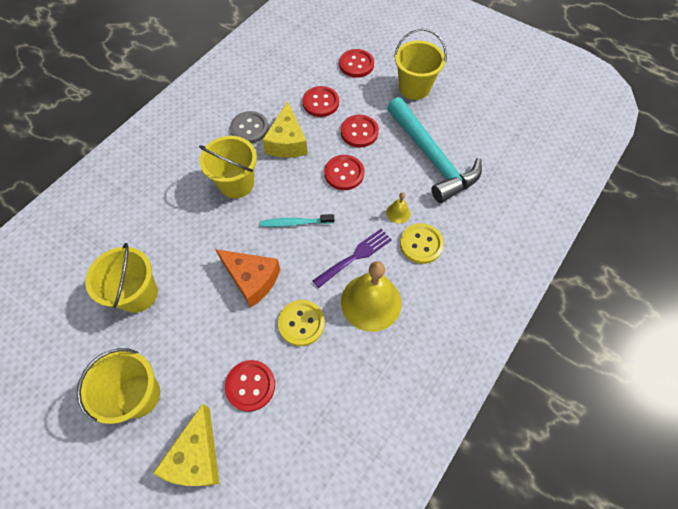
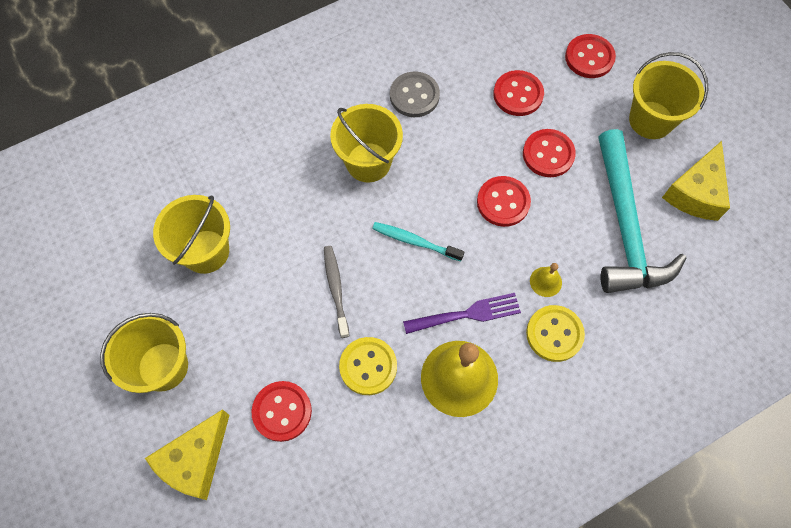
camera: 25 degrees right, 5 degrees up
(252, 279) = (336, 289): orange cheese -> grey toothbrush
(287, 142) = (452, 132): yellow cheese -> yellow cheese (695, 192)

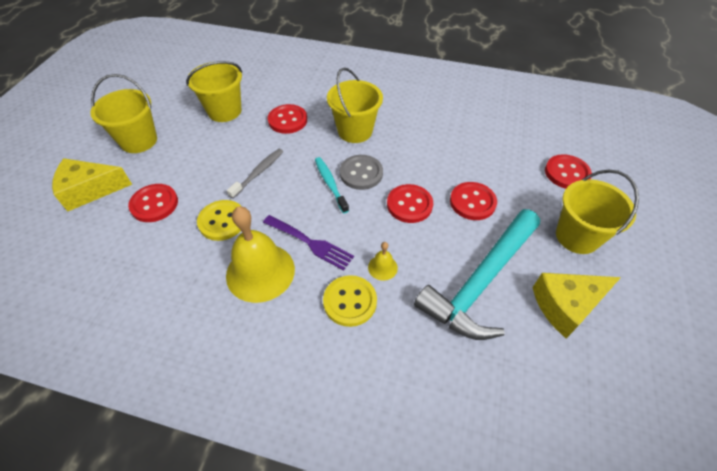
camera: 45 degrees right, 15 degrees down
(414, 96) = (421, 120): grey button -> grey button (361, 173)
(518, 94) = (489, 160): red button -> red button (287, 120)

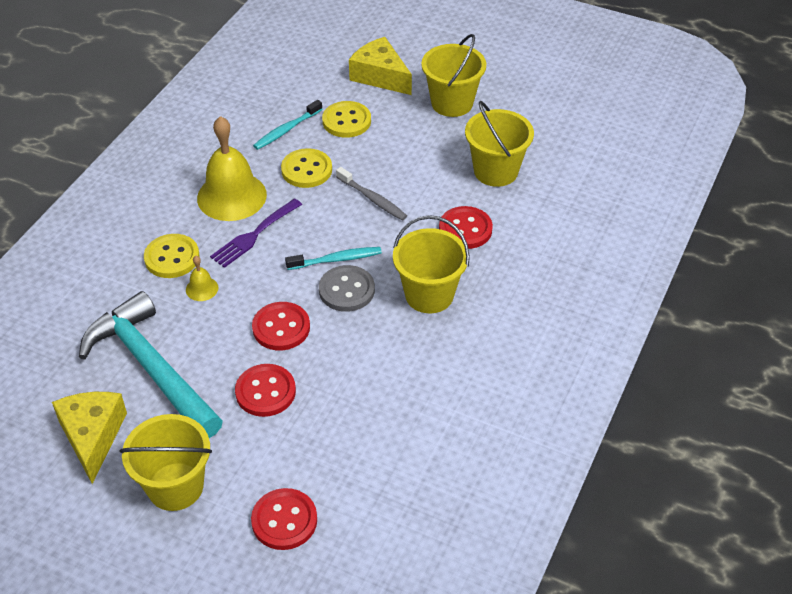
camera: 100 degrees right, 5 degrees down
(90, 190) = (380, 76): yellow cheese -> yellow cheese turned 45 degrees counterclockwise
(154, 204) = (346, 121): red button -> yellow button
(162, 247) = (286, 130): none -> turquoise toothbrush

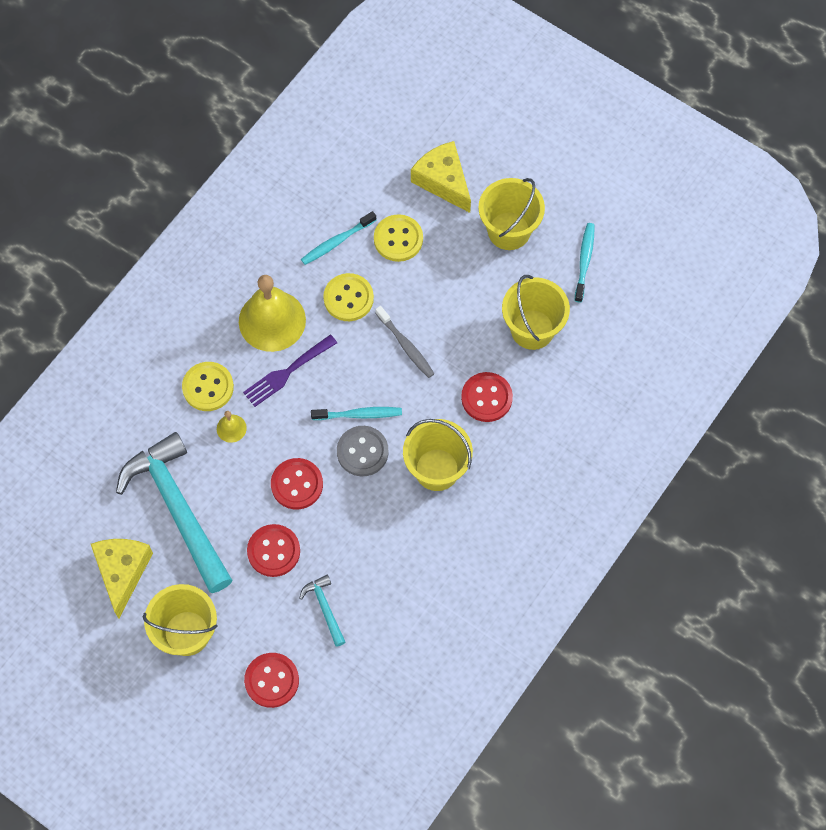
camera: 10 degrees right, 20 degrees up
(334, 438) = (325, 608): none -> turquoise hammer
(530, 116) = (584, 261): none -> turquoise toothbrush

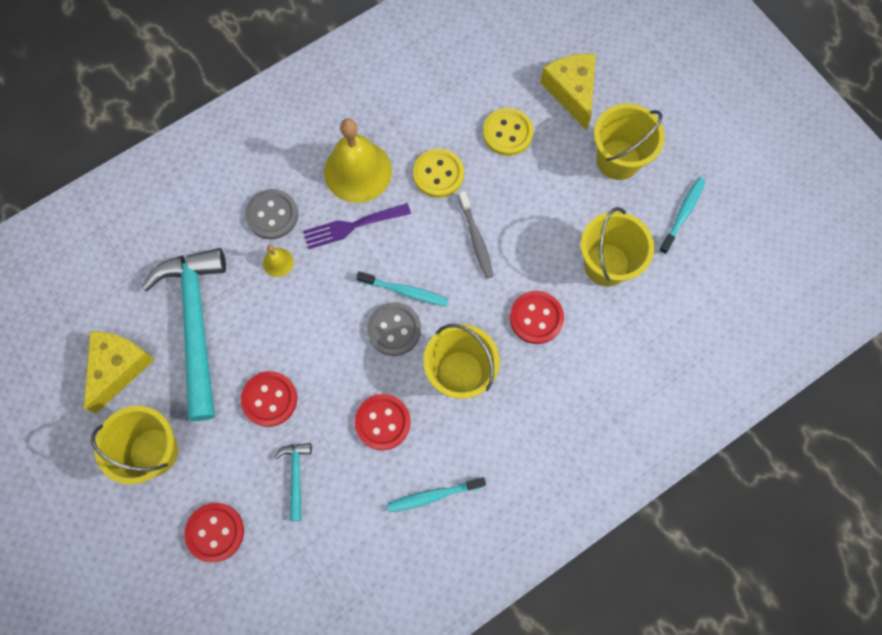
camera: 20 degrees right, 5 degrees up
(208, 387) = (272, 215): yellow button -> grey button
(297, 484) = (318, 340): red button -> red button (382, 422)
(337, 242) = (448, 116): turquoise toothbrush -> turquoise toothbrush (433, 495)

